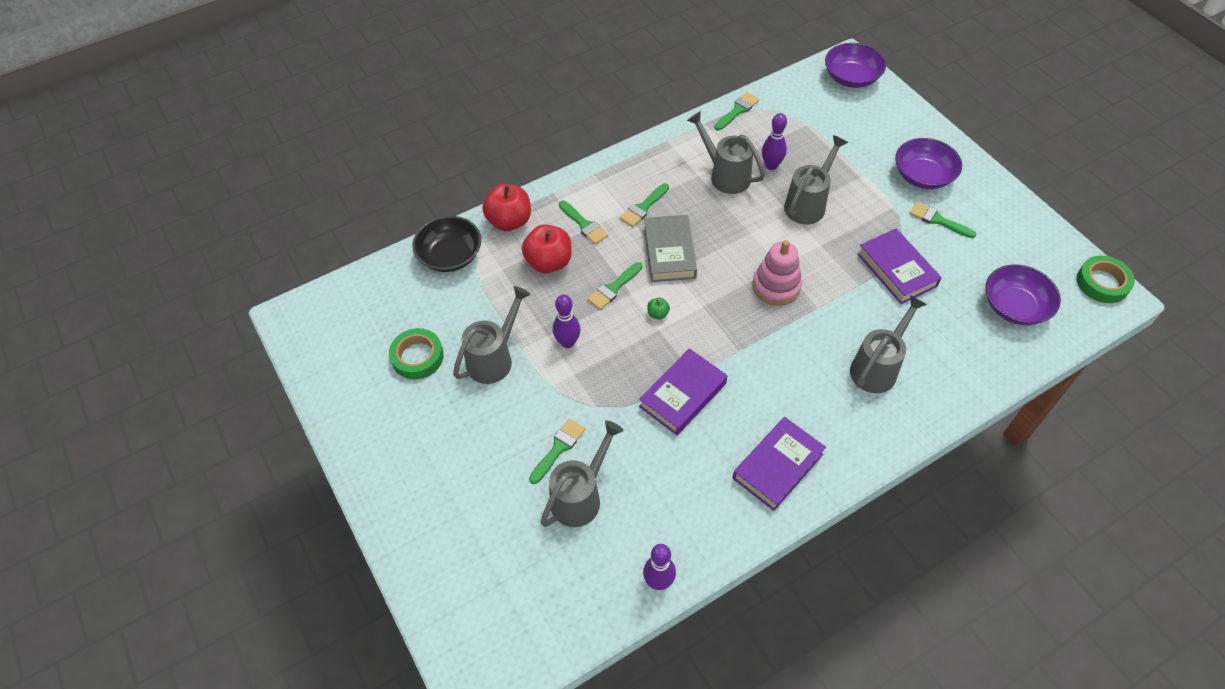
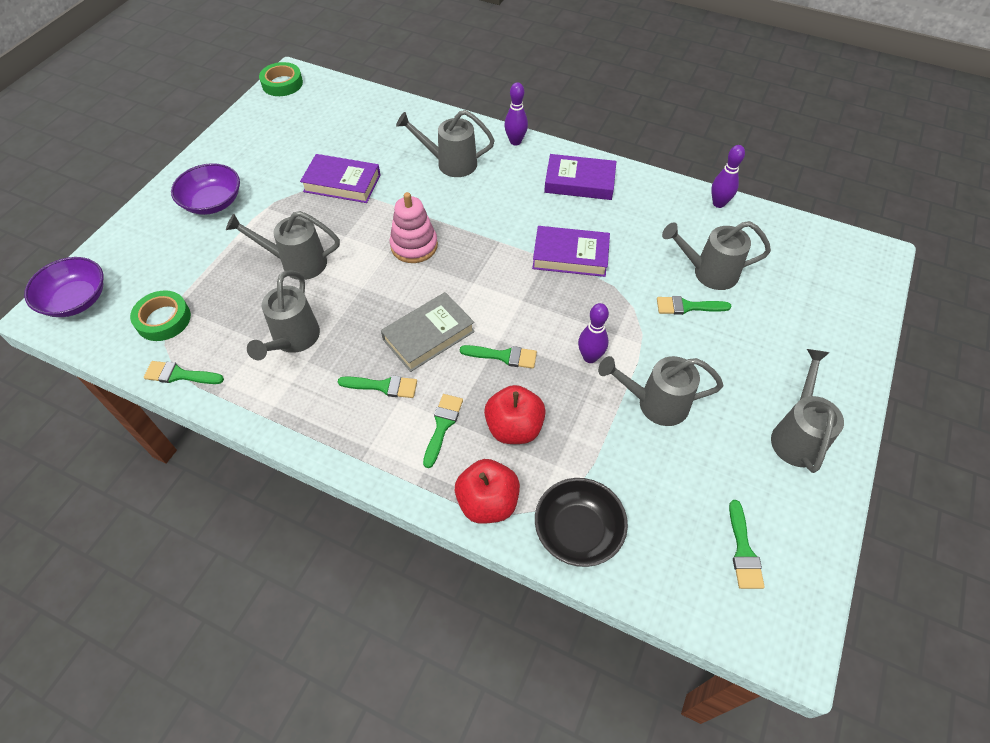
camera: 125 degrees left, 0 degrees up
(389, 433) = (797, 435): none -> grey watering can
(417, 357) = (712, 469): green tape -> green tape (163, 319)
(658, 314) = (506, 309): green apple -> none
(771, 166) = (257, 310): purple bowling pin -> purple bowling pin (515, 141)
(896, 270) = (342, 183): purple book -> purple book turned 75 degrees clockwise
(938, 220) = (266, 177): green brush -> green brush (743, 551)
(1014, 306) = (336, 116): purple bowl -> none

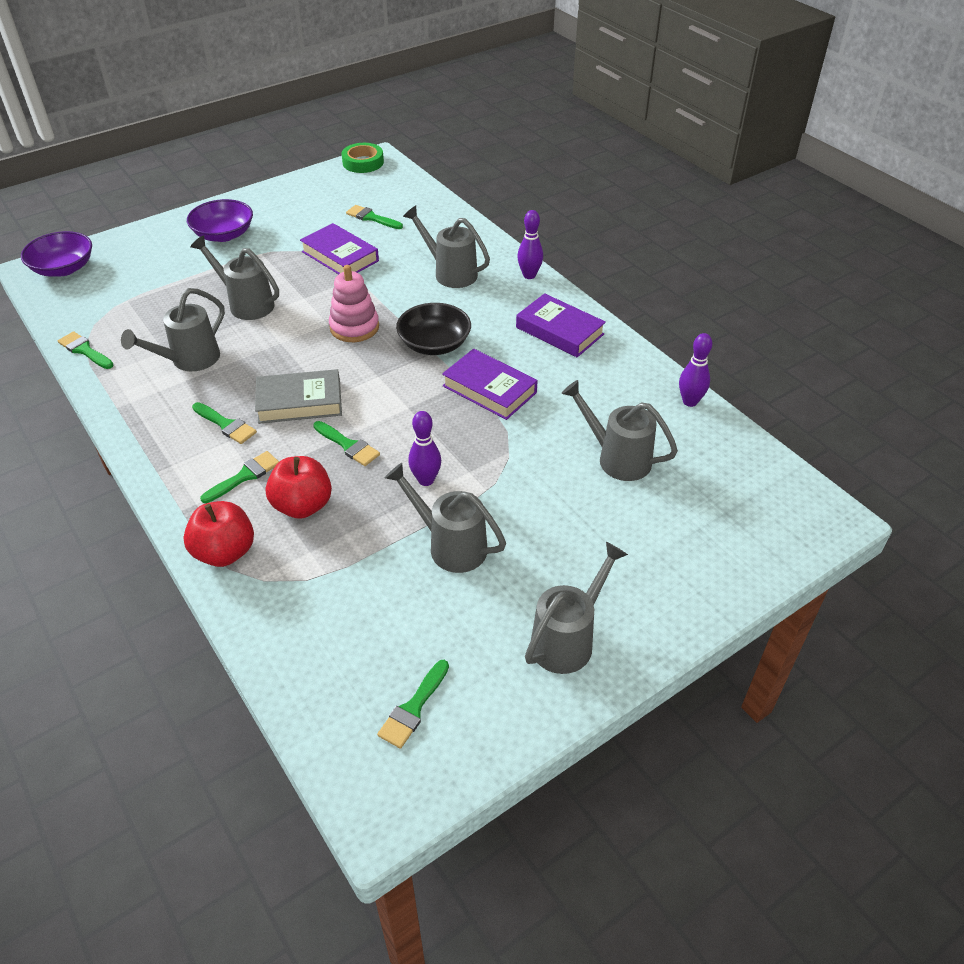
camera: 30 degrees right, 10 degrees down
(163, 319) = (110, 306): green tape -> none
(578, 530) = (278, 612): black bowl -> black bowl (434, 344)
(687, 306) = (564, 478): green brush -> green brush (371, 218)

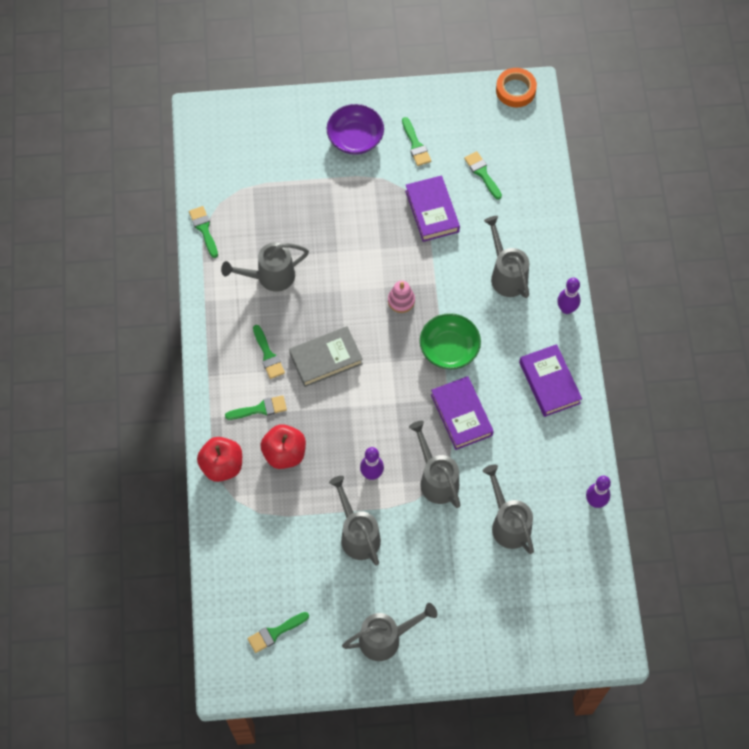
camera: 30 degrees right, 20 degrees up
(63, 268) = (220, 123): purple bowl -> none
(246, 304) = (336, 234): grey watering can -> grey watering can (436, 479)
(300, 402) = (326, 359): grey book -> grey book turned 45 degrees counterclockwise
(348, 445) = (338, 417): green brush -> green brush (416, 145)
(354, 327) = (401, 301): pink stacking toy -> pink stacking toy, size x0.66
(363, 162) = (515, 90): green tape -> orange tape
(434, 344) = (449, 349): black bowl -> green bowl

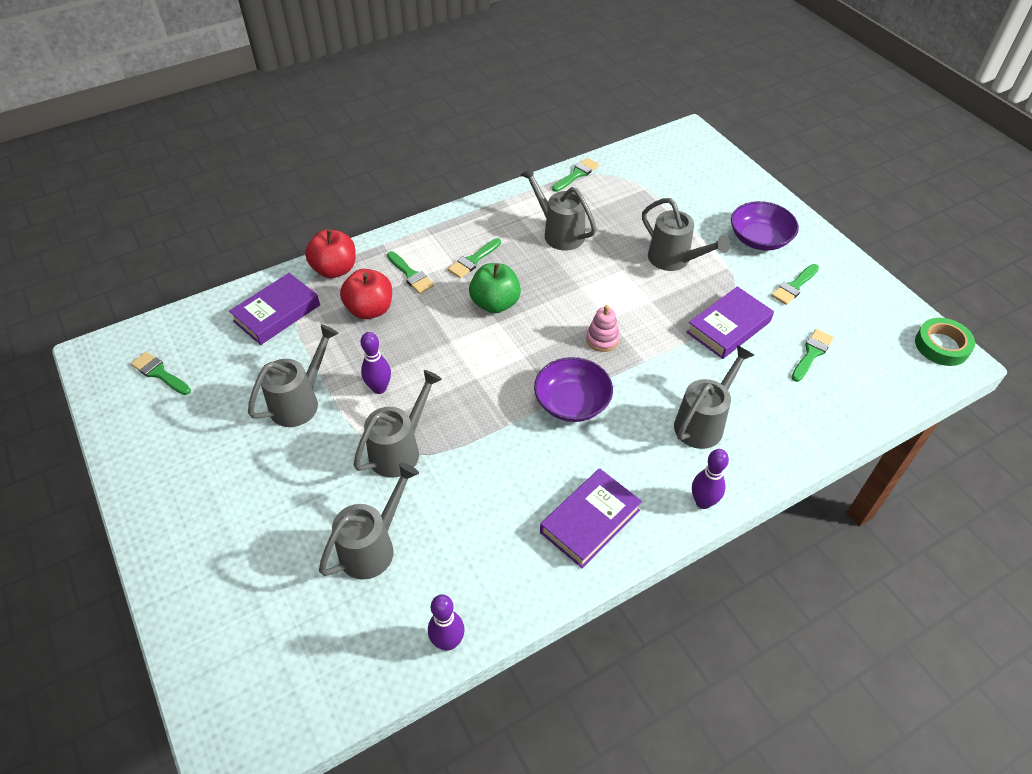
camera: 65 degrees right, 15 degrees down
(326, 359) = (495, 303): grey book -> green apple
(386, 638) = (177, 474): grey watering can -> grey watering can (674, 260)
(449, 349) = (572, 402): green bowl -> purple bowl
(461, 415) = (495, 444): purple book -> purple book (277, 313)
(515, 90) = (941, 346): orange tape -> green tape

